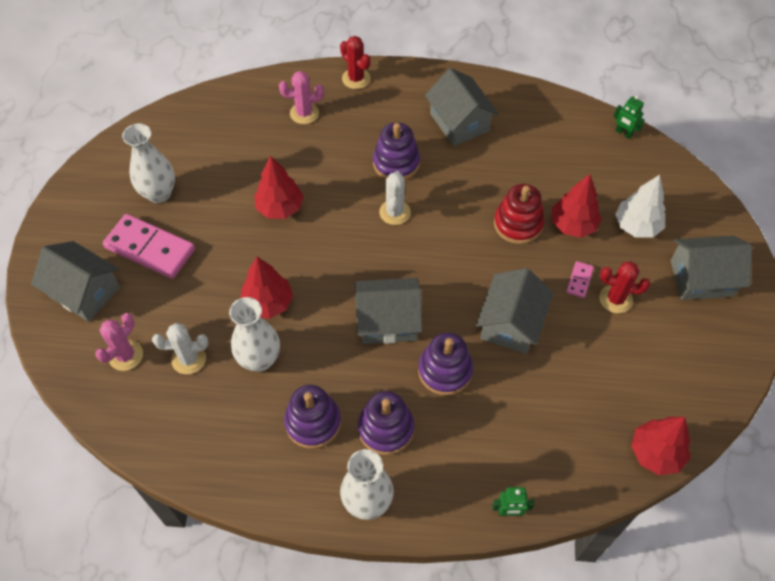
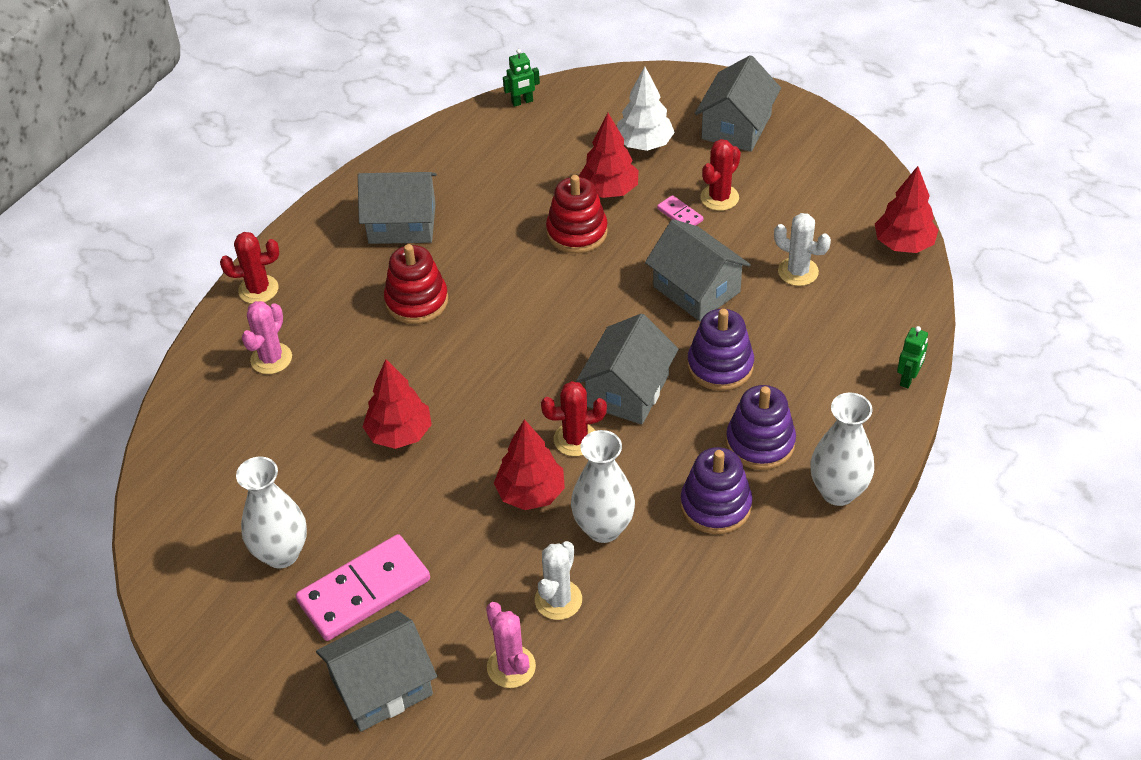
camera: 60 degrees left, 10 degrees down
(327, 308) = (575, 439): none -> red cactus
(395, 212) = (485, 329): white cactus -> white cactus (798, 271)
(396, 163) = (416, 301): purple stacking toy -> red stacking toy

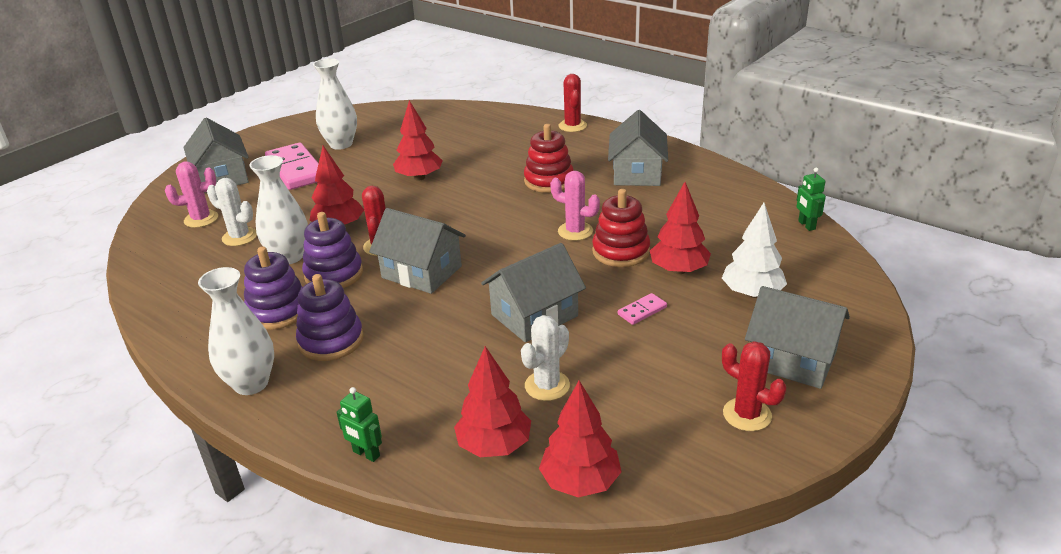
camera: 95 degrees right, 15 degrees down
(271, 359) = (505, 133): pink cactus -> pink cactus (575, 231)
(719, 197) = (668, 338): red cactus -> red cactus (747, 414)
(720, 366) = (431, 323): purple stacking toy -> purple stacking toy (334, 274)
(878, 297) = (494, 445): none -> red tree

